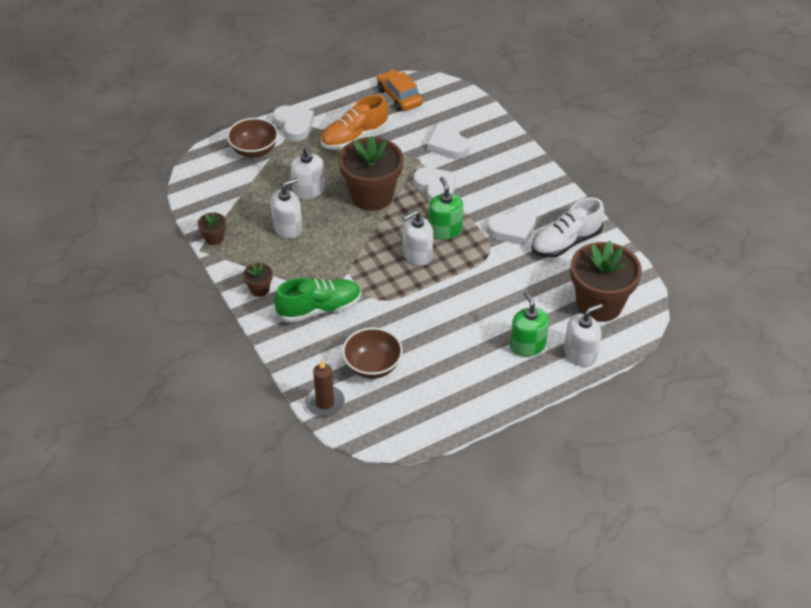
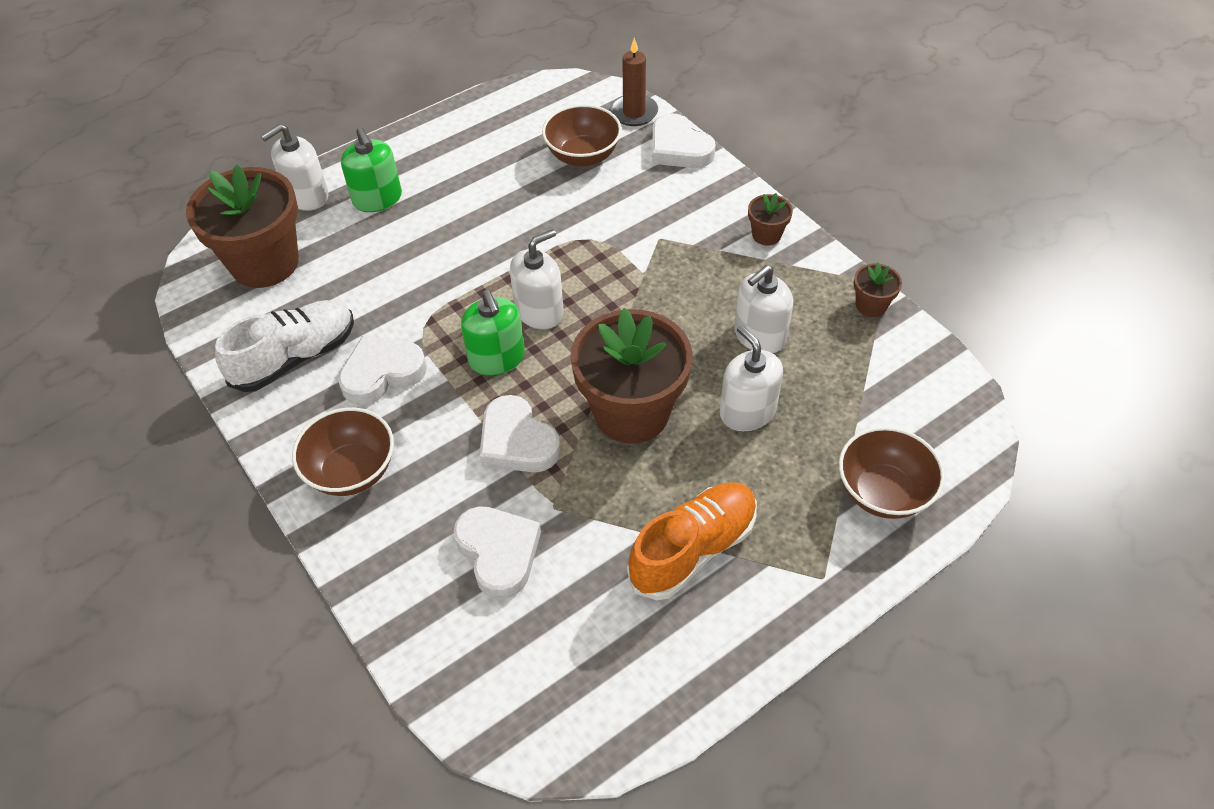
camera: 175 degrees right, 5 degrees up
(294, 125) = (828, 569): white heart -> white heart (679, 148)
(319, 309) = (671, 217): green shoe -> none
(399, 97) = (617, 686): orange car -> none
(524, 183) = (352, 471): none -> brown bowl

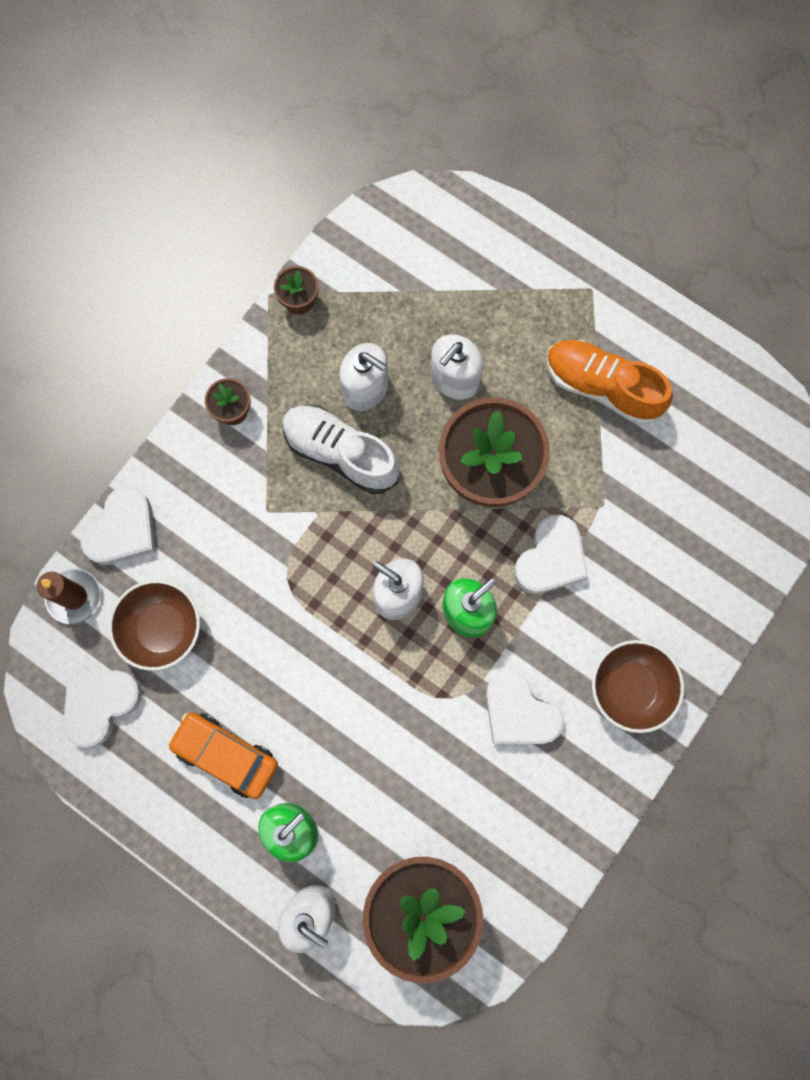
camera: 110 degrees left, 25 degrees up
(295, 357) = (529, 806): white shoe -> white shoe (340, 453)
(460, 173) = (226, 755): none -> orange car
(498, 553) = (660, 533): white heart -> white heart (101, 705)
(883, 492) = (499, 260): brown bowl -> none

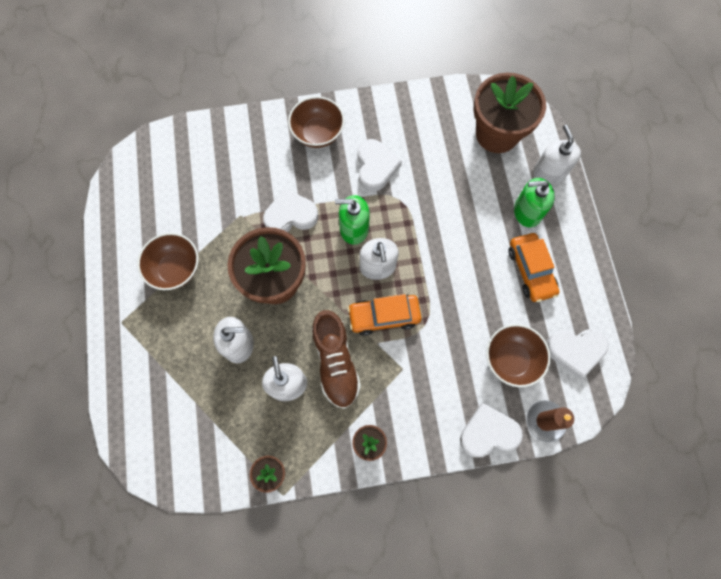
camera: 135 degrees left, 5 degrees down
(338, 546) = (384, 316): none -> orange car
(340, 453) = (335, 362): white shoe -> brown shoe
(602, 387) = (176, 269): orange shoe -> brown bowl

